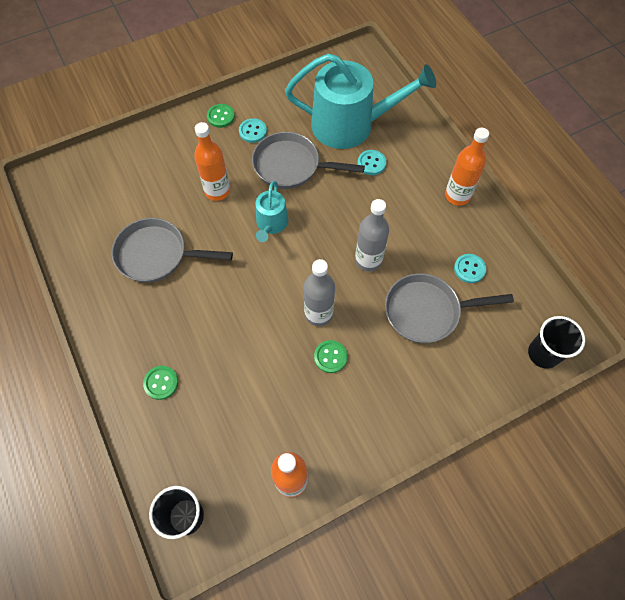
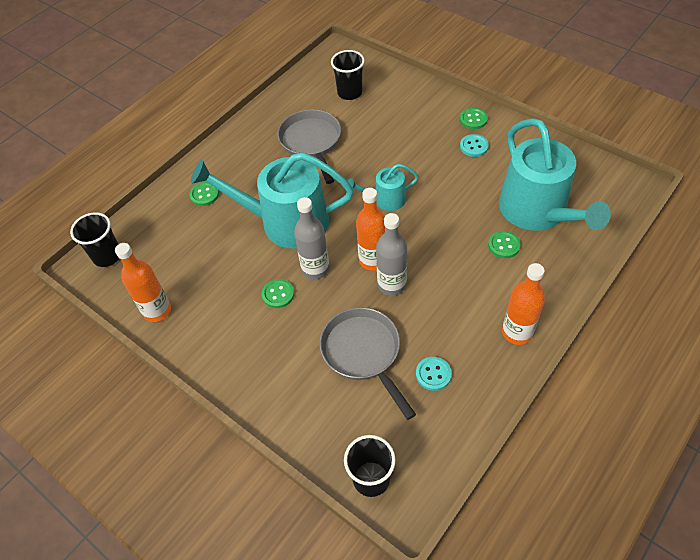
camera: 70 degrees right, 10 degrees down
(112, 194) = (349, 93): none -> black cup
(217, 191) = (395, 151): orange bottle -> orange bottle (372, 260)
(247, 317) = (286, 222): none -> turquoise watering can
(291, 166) = (456, 187): grey pan -> none
(371, 163) = (504, 245): turquoise button -> green button

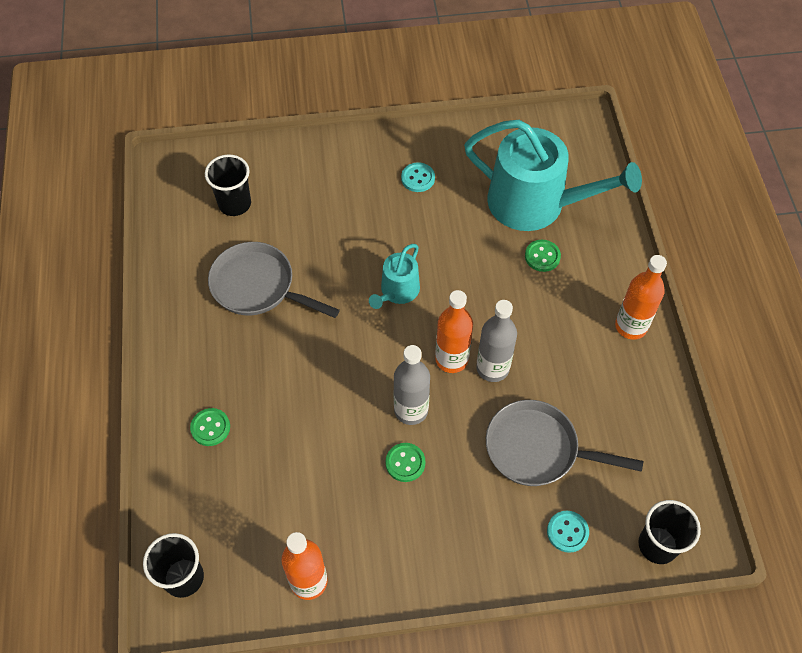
camera: 50 degrees left, 5 degrees up
(286, 222) = (330, 388): turquoise watering can -> none
(433, 374) = (609, 417): turquoise button -> turquoise button (567, 532)
(473, 119) = (388, 150): green button -> none

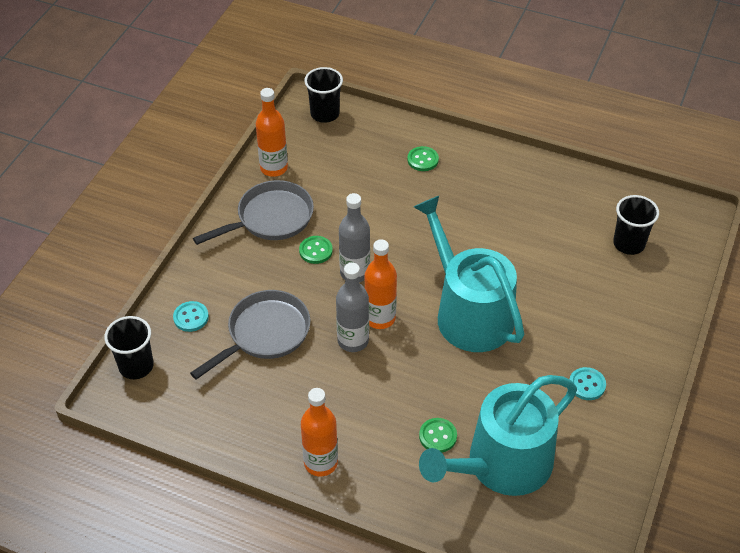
camera: 120 degrees right, 10 degrees down
(258, 286) = (531, 228): grey pan -> grey pan (270, 218)
(397, 291) = (469, 313): turquoise watering can -> turquoise watering can, size x2.04

